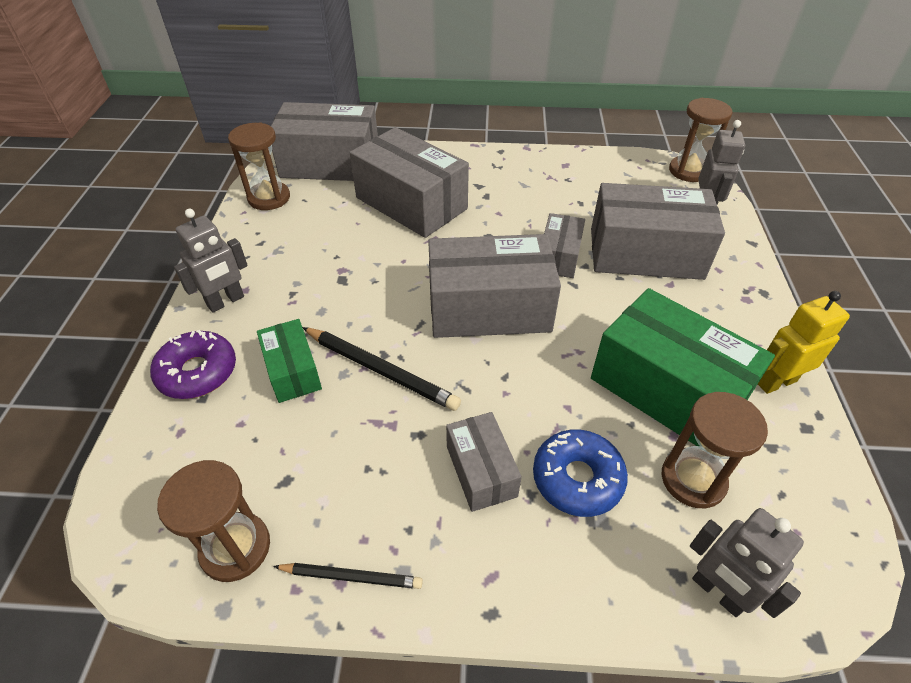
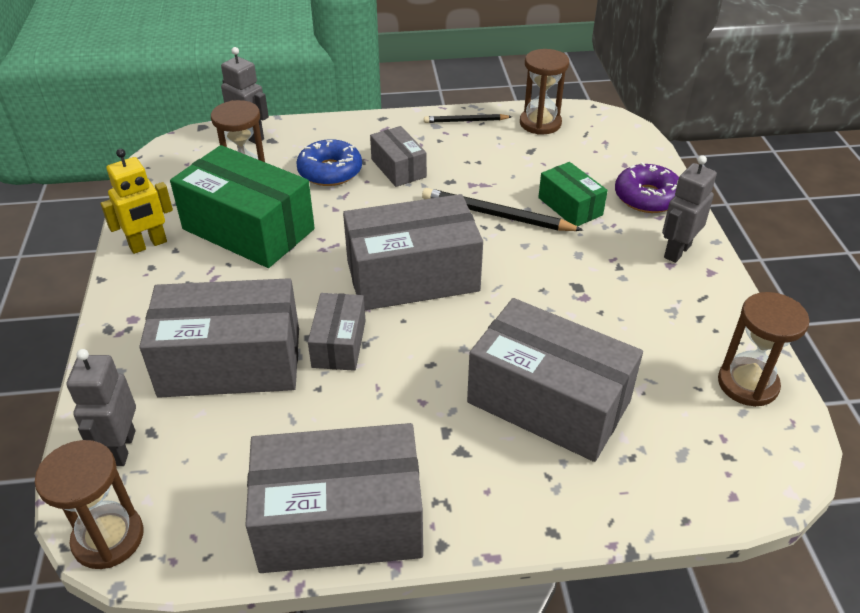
camera: 170 degrees right, 5 degrees down
(330, 163) = (713, 466): grey box -> grey box (340, 521)

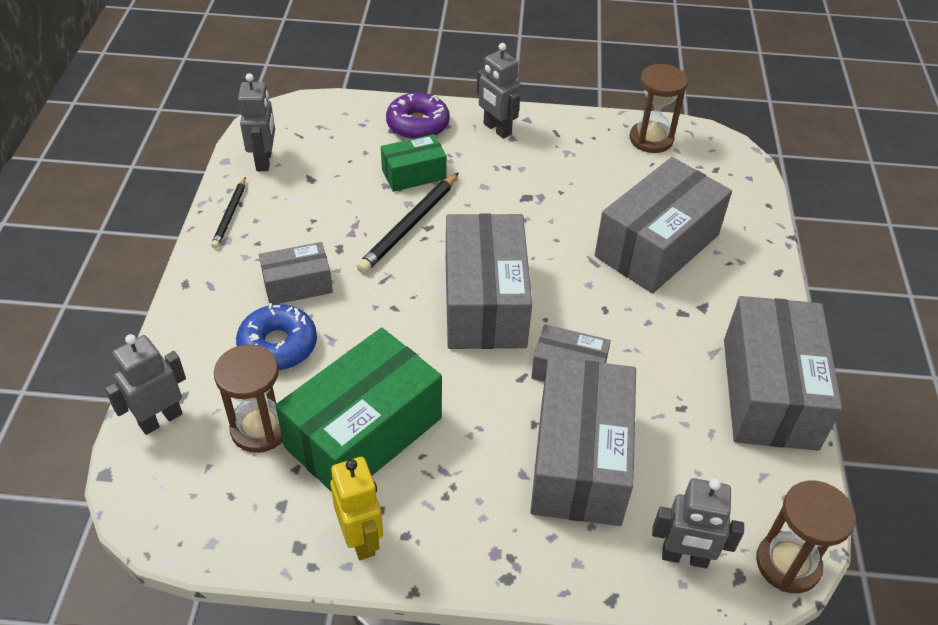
camera: 80 degrees left, 5 degrees up
(540, 123) = (264, 161): brown hourglass -> grey robot

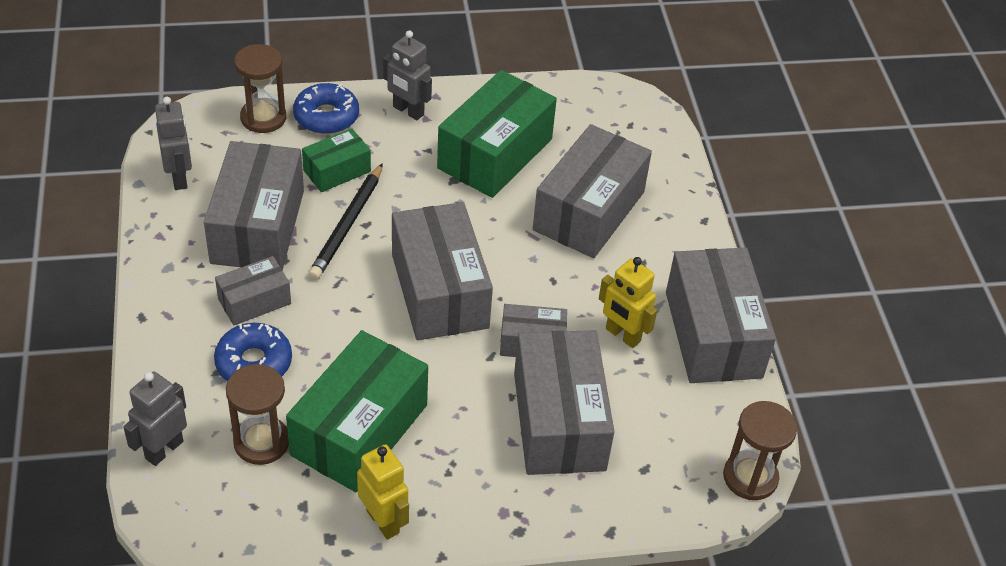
camera: 15 degrees left, 0 degrees up
(230, 215) = (163, 240): black pencil -> none
(323, 215) = (258, 226): none -> grey box
(418, 124) = (326, 116): purple donut -> blue donut
(572, 178) = (495, 154): none -> green box
(651, 139) = (562, 101): brown hourglass -> brown hourglass (263, 118)
(668, 378) = (622, 335): none -> yellow robot
(684, 557) = (664, 487): grey robot -> none

